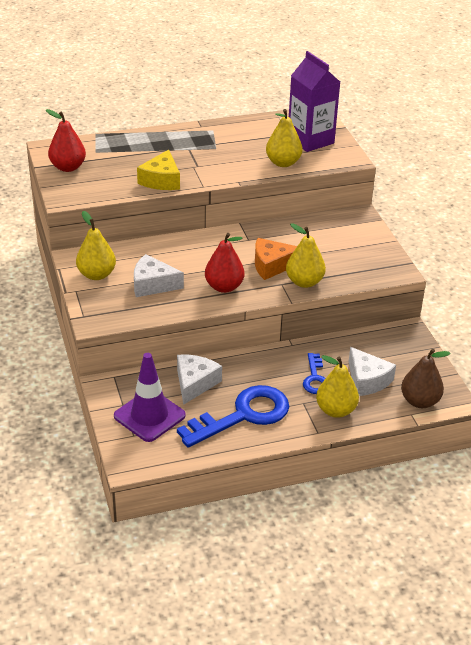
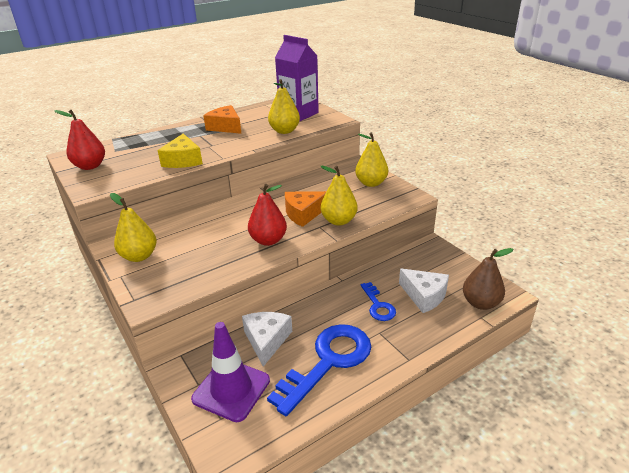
camera: 15 degrees left, 5 degrees down
(153, 284) = (198, 253): white cheese -> none
(220, 143) = (225, 127): none -> orange cheese
(336, 410) = (413, 332): yellow pear -> yellow pear (371, 183)

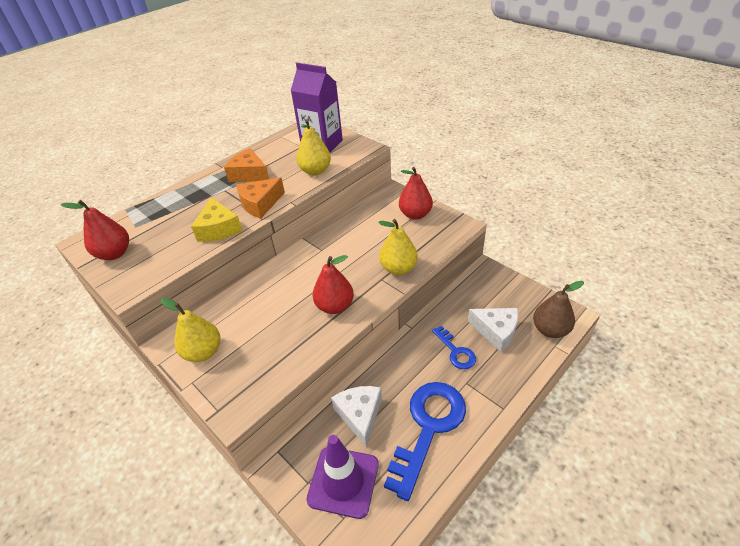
camera: 10 degrees left, 10 degrees up
(303, 214) = (360, 265): orange cheese -> orange cheese (260, 204)
(371, 183) = (415, 214): yellow pear -> red pear

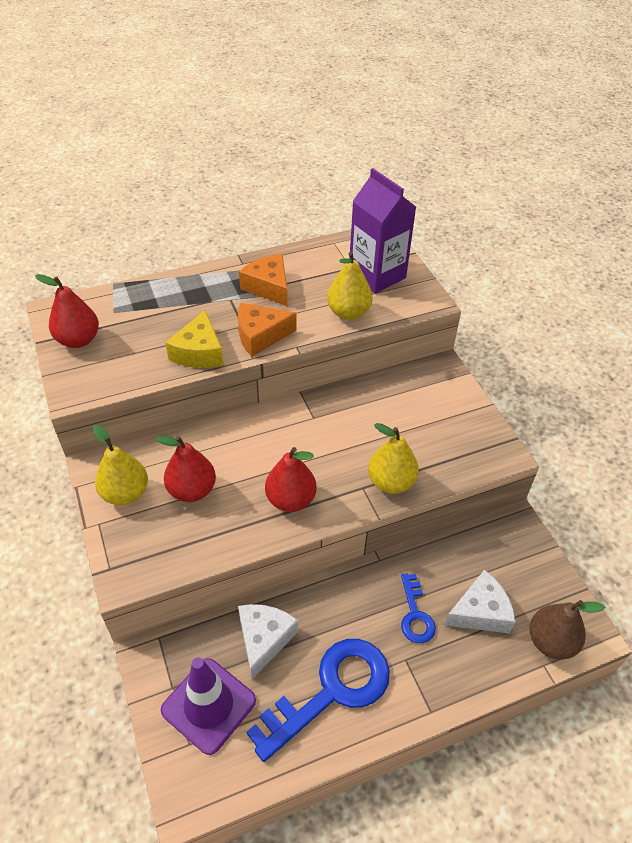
camera: 20 degrees right, 5 degrees up
(415, 214) = (454, 415): red pear -> red pear (192, 490)
(496, 331) = (480, 612): white cheese -> white cheese turned 75 degrees counterclockwise

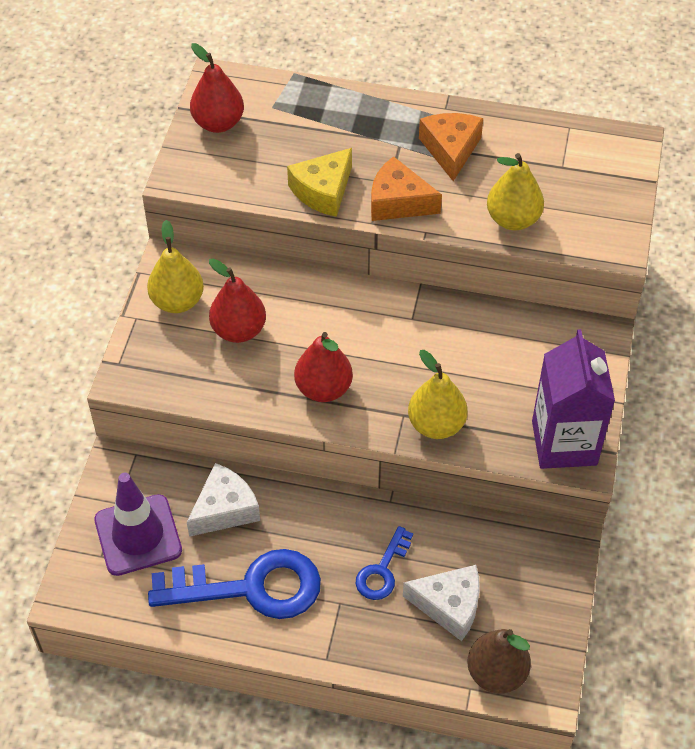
camera: 35 degrees right, 5 degrees up
(377, 275) = (584, 190): purple carton -> purple carton (564, 443)

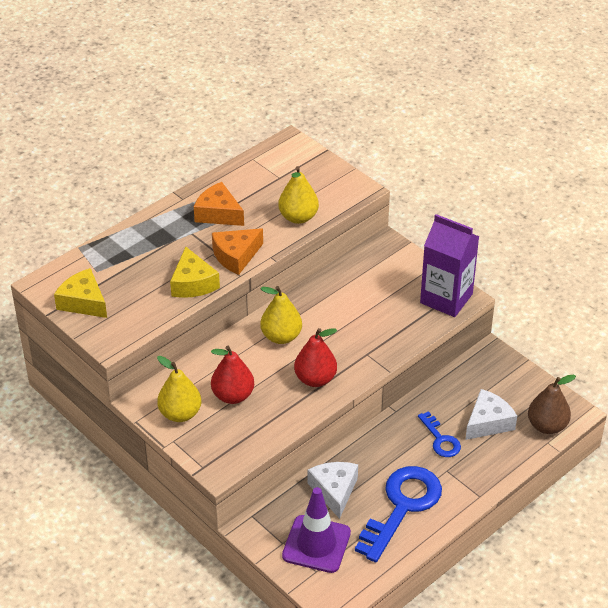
camera: 55 degrees left, 10 degrees down
(218, 123) = (83, 302): red pear -> yellow cheese
(436, 425) = (387, 343): yellow pear -> yellow pear (281, 336)

